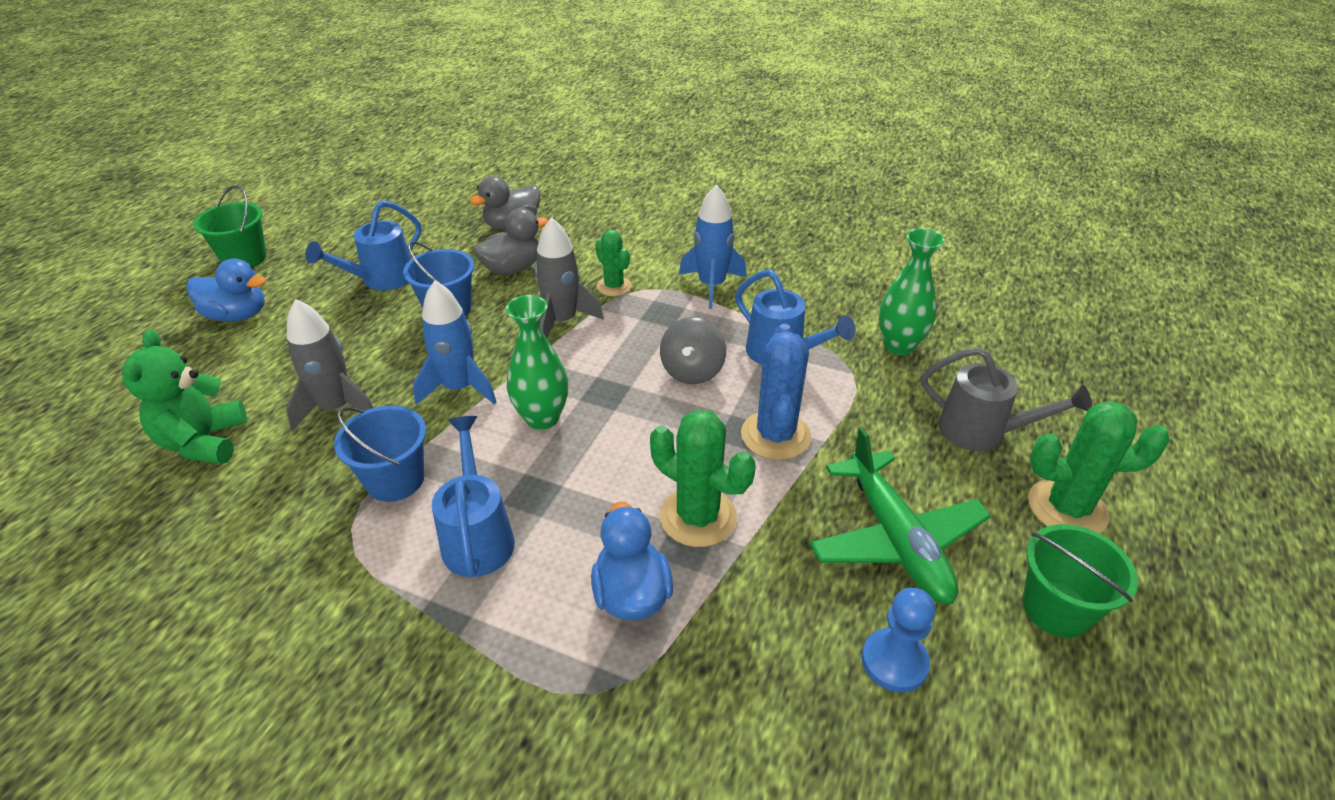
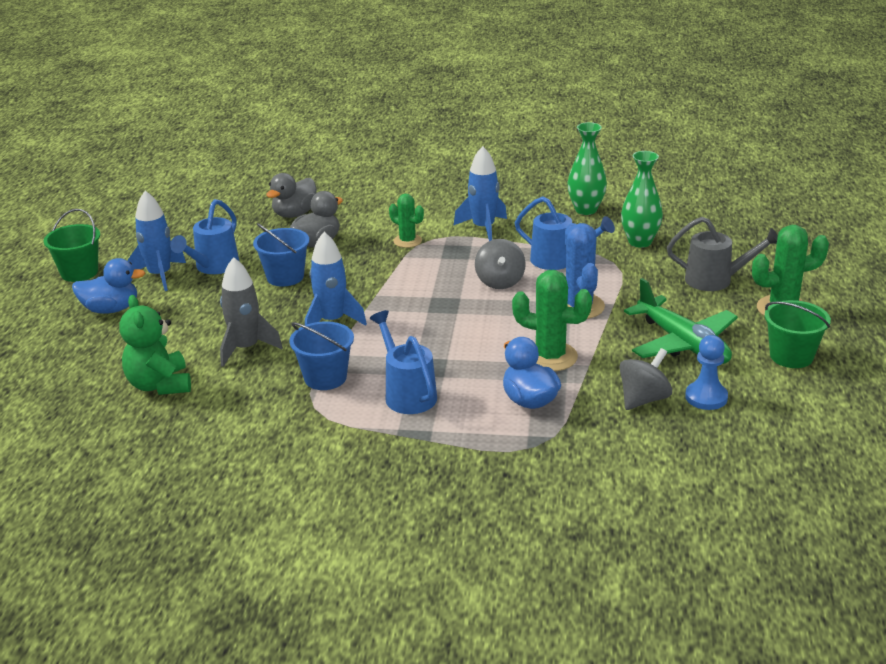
camera: 15 degrees left, 10 degrees down
(320, 279) = (160, 275): none -> blue rocket
(542, 418) = (407, 326): green vase -> green vase (586, 210)
(562, 321) = (382, 269): grey rocket -> none
(796, 638) = (643, 399): none -> grey spinning top

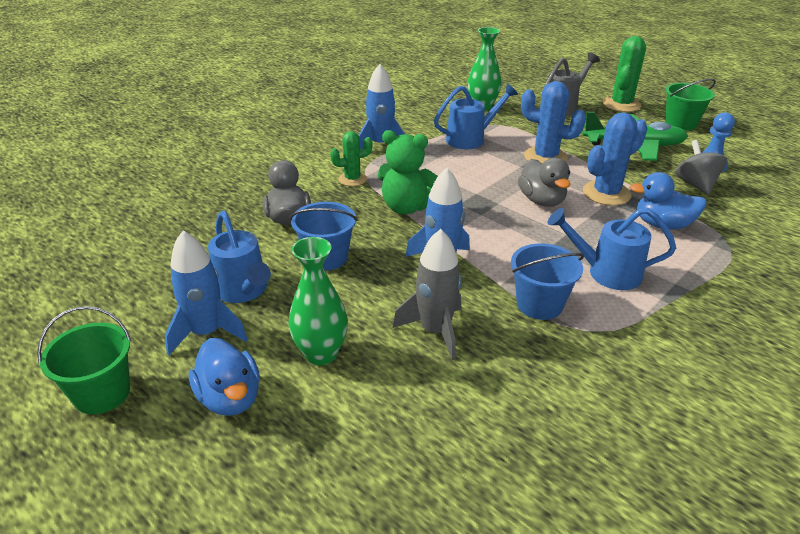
camera: 55 degrees left, 5 degrees up
(111, 309) = (230, 398): blue duck -> blue duck turned 120 degrees clockwise
(160, 385) = (448, 420): green teddy bear -> green teddy bear (406, 207)
(295, 214) = (215, 209): grey duck -> grey duck (541, 201)
(500, 282) = (472, 169): grey spinning top -> none
(550, 357) = (606, 193): green cactus -> blue cactus
(586, 210) = (411, 104): green vase -> green vase (321, 354)

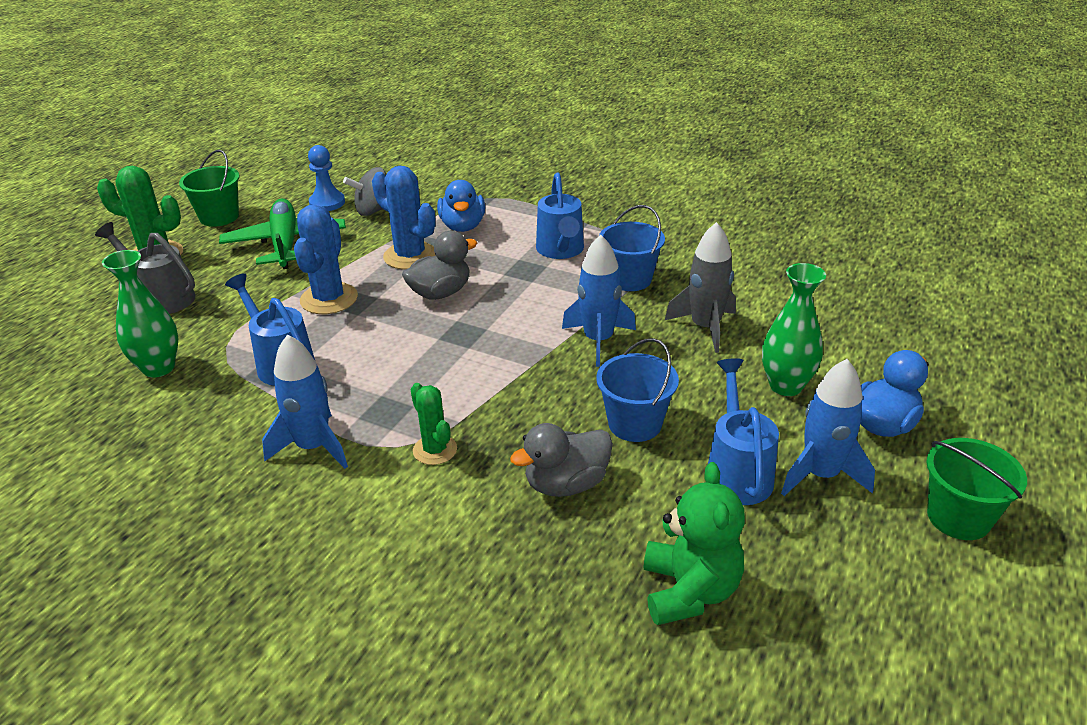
camera: 105 degrees left, 0 degrees up
(243, 291) = (737, 472): blue watering can -> blue watering can turned 45 degrees counterclockwise
(406, 207) = (494, 386): green teddy bear -> green teddy bear (689, 591)

